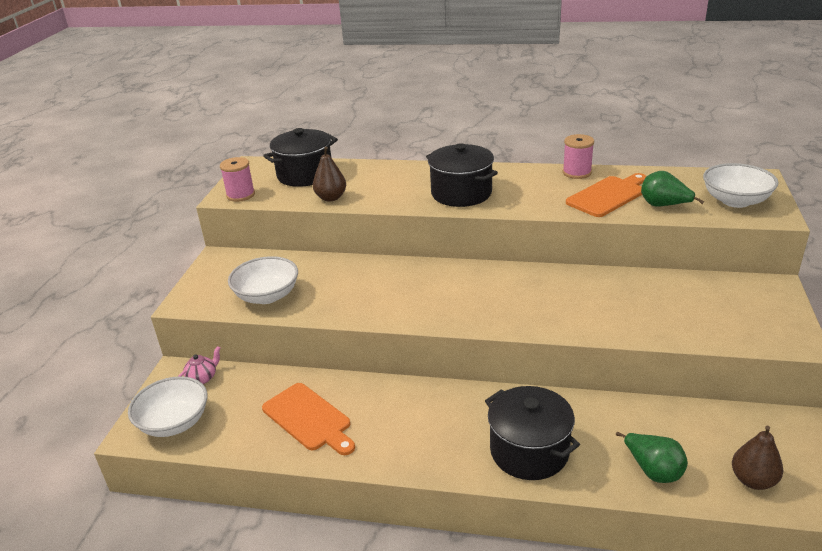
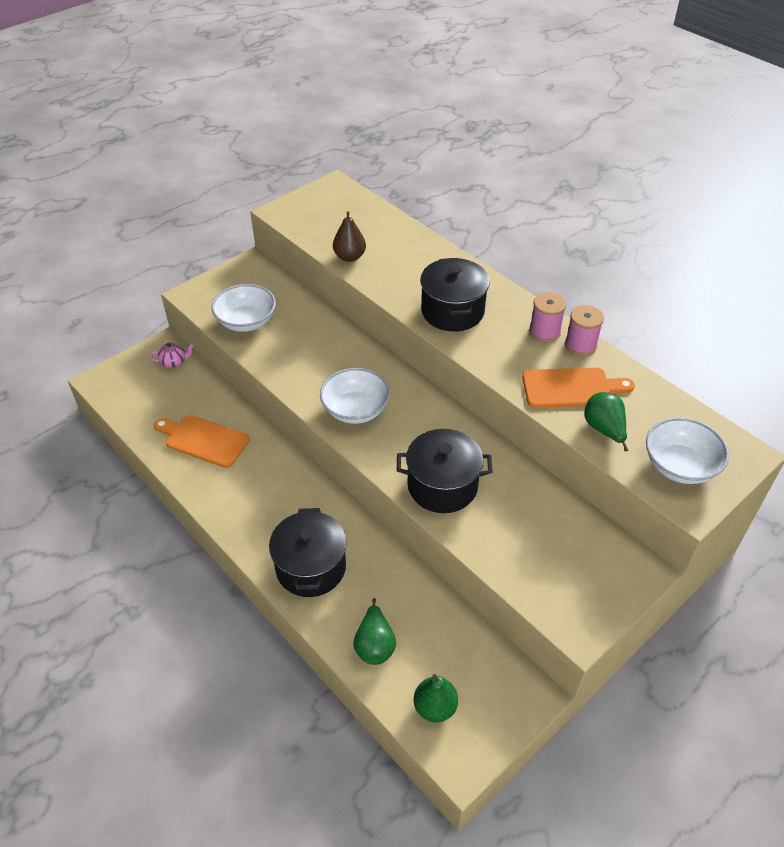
camera: 35 degrees right, 15 degrees up
(174, 423) = (127, 388): white bowl -> white bowl (355, 410)
(240, 195) = (291, 216): pink spool -> pink spool (544, 332)
(305, 175) = (359, 219): black pot -> black pot (442, 486)
(308, 419) = (204, 440): orange cutting board -> orange cutting board turned 120 degrees clockwise
(753, 480) = (435, 707): brown pear -> green pear

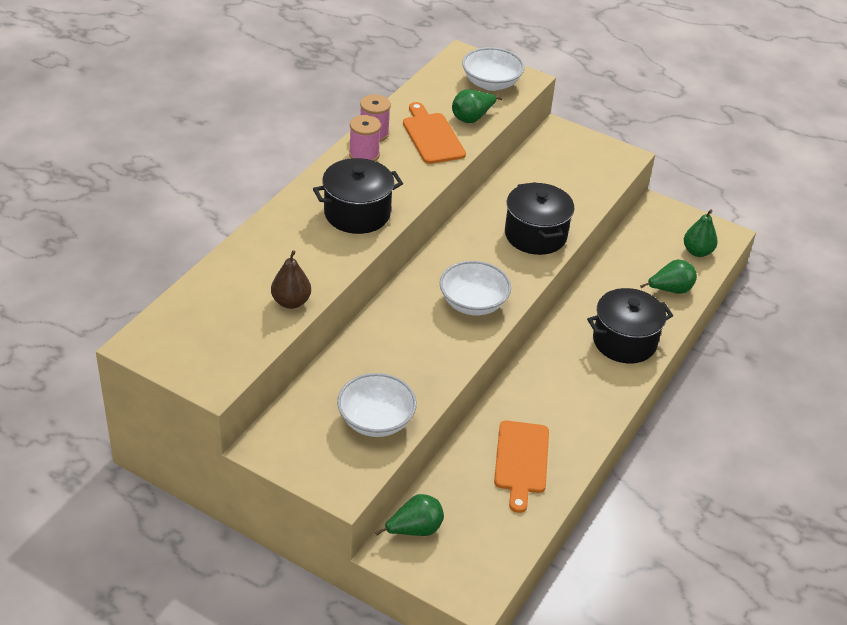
camera: 110 degrees left, 5 degrees down
(174, 362) = (414, 530): pink teapot -> green pear

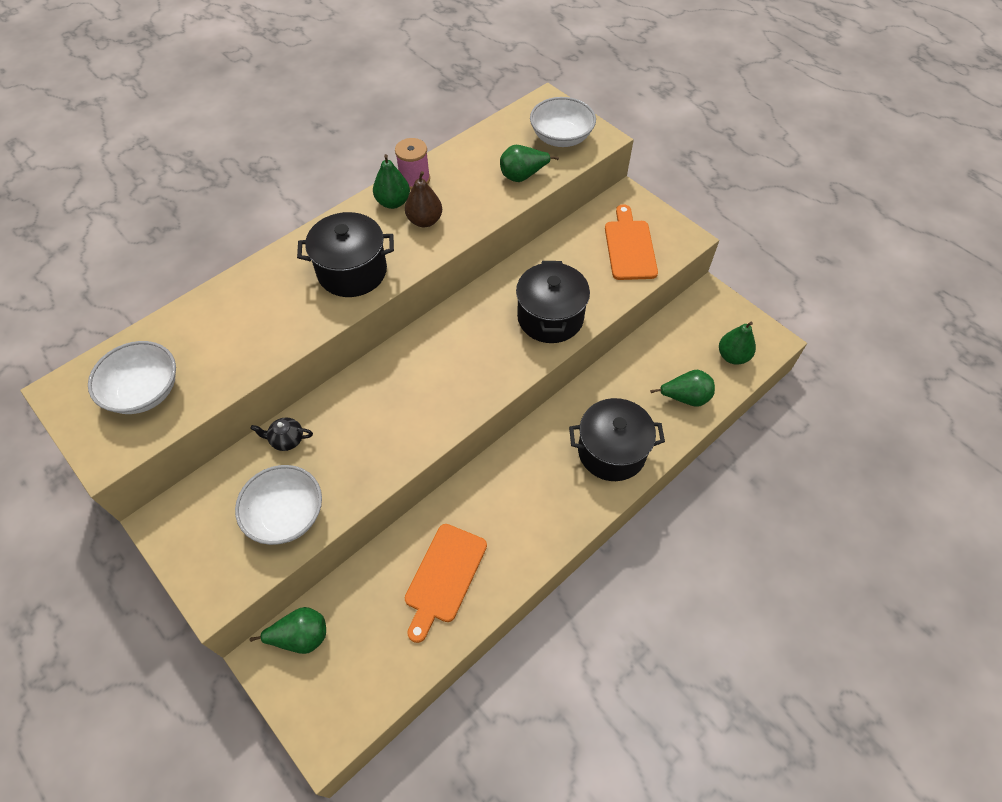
camera: 20 degrees right, 15 degrees up
(291, 302) = (233, 368): brown pear -> brown pear (425, 221)
(344, 366) = (287, 440): none -> black teapot
(364, 154) = (393, 202): pink spool -> green pear
(432, 136) = (472, 191): orange cutting board -> orange cutting board (630, 247)
(473, 303) = (449, 389): white bowl -> white bowl (145, 391)

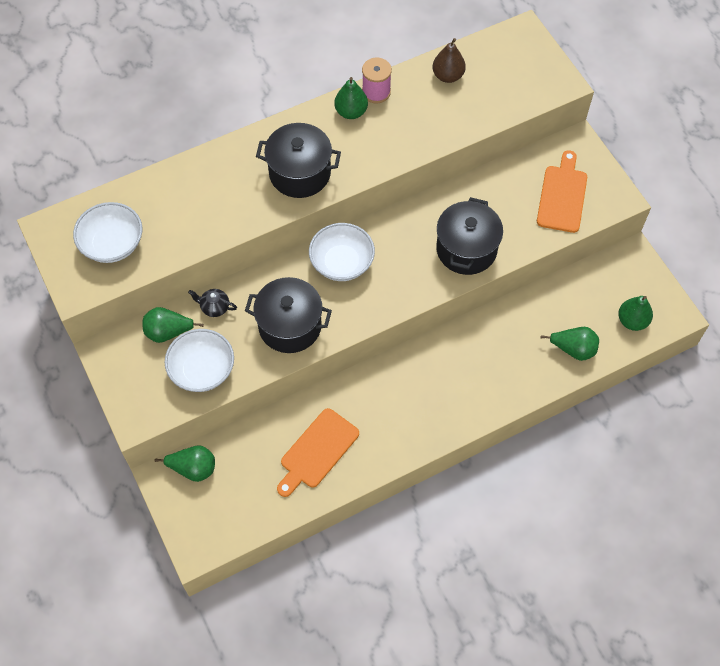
camera: 15 degrees right, 5 degrees up
(425, 221) = (374, 137): brown pear -> brown pear (448, 76)
(523, 176) = (476, 109): green pear -> green pear (168, 332)
(561, 138) = (524, 76): white bowl -> white bowl (342, 262)
(611, 451) = (490, 382): black pot -> black pot (290, 326)

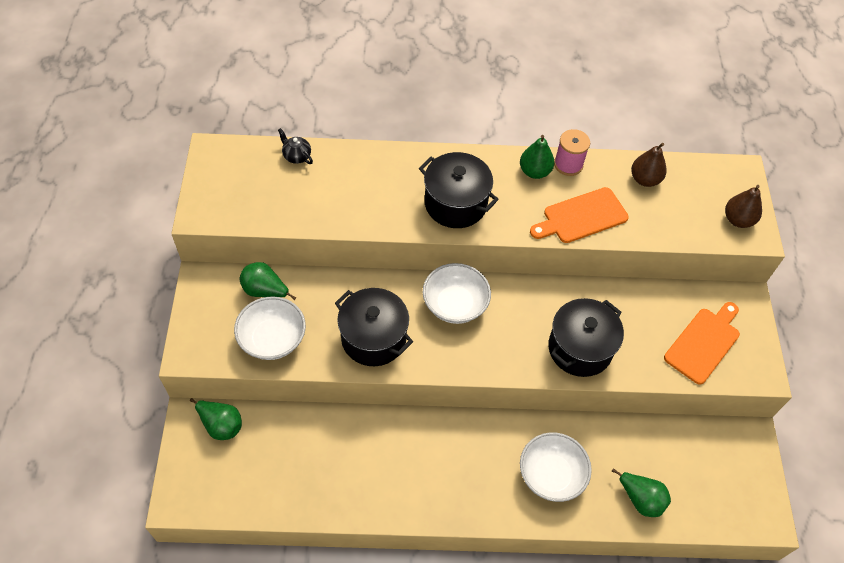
camera: 25 degrees right, 5 degrees down
(112, 244) = (255, 189): white bowl -> white bowl (551, 474)
(214, 307) = (318, 289): black teapot -> black teapot (296, 156)
(317, 451) = (339, 468): orange cutting board -> orange cutting board (581, 216)
(541, 77) = (738, 220): none -> brown pear
(632, 321) = (717, 502): green pear -> none

